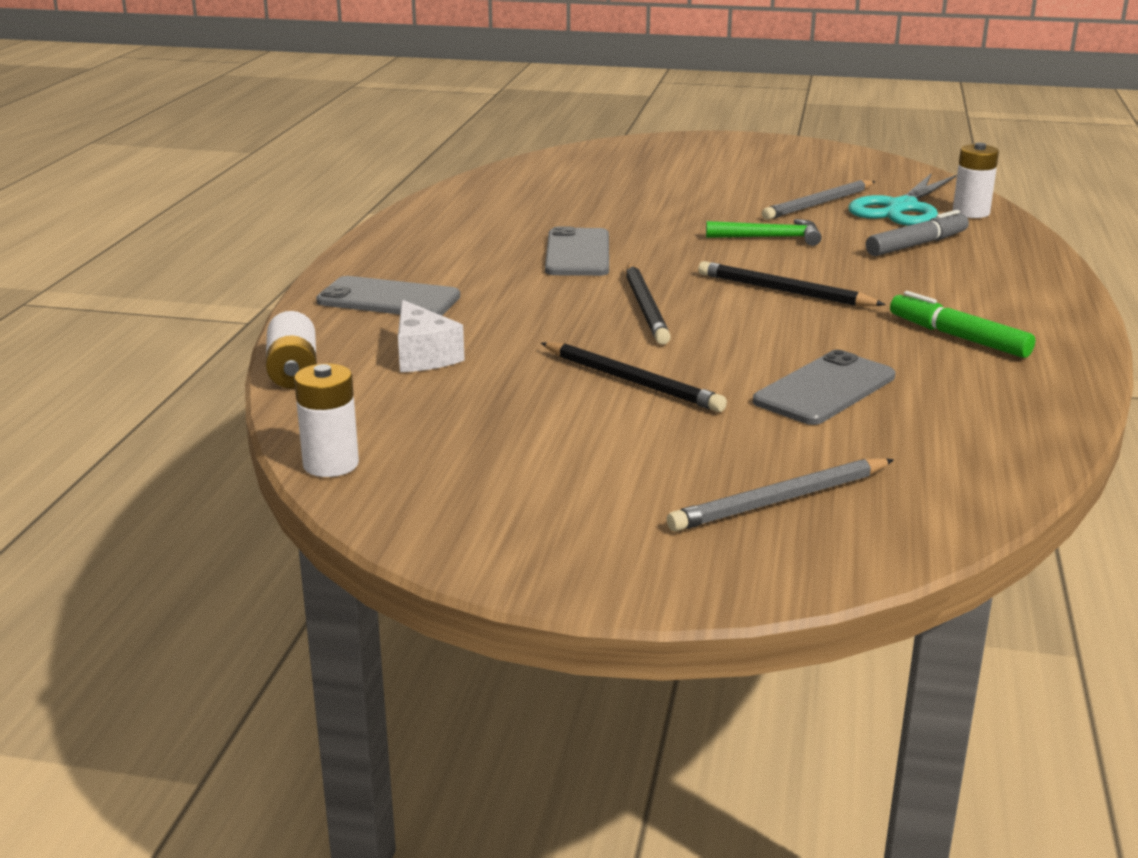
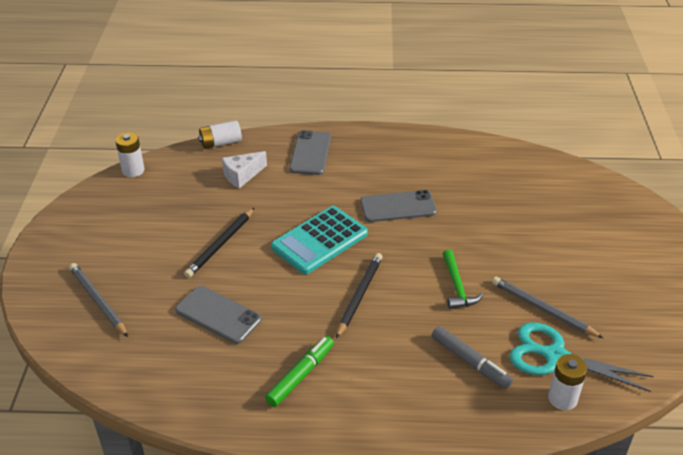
camera: 80 degrees right, 15 degrees up
(645, 307) = (319, 240): black pencil -> turquoise calculator

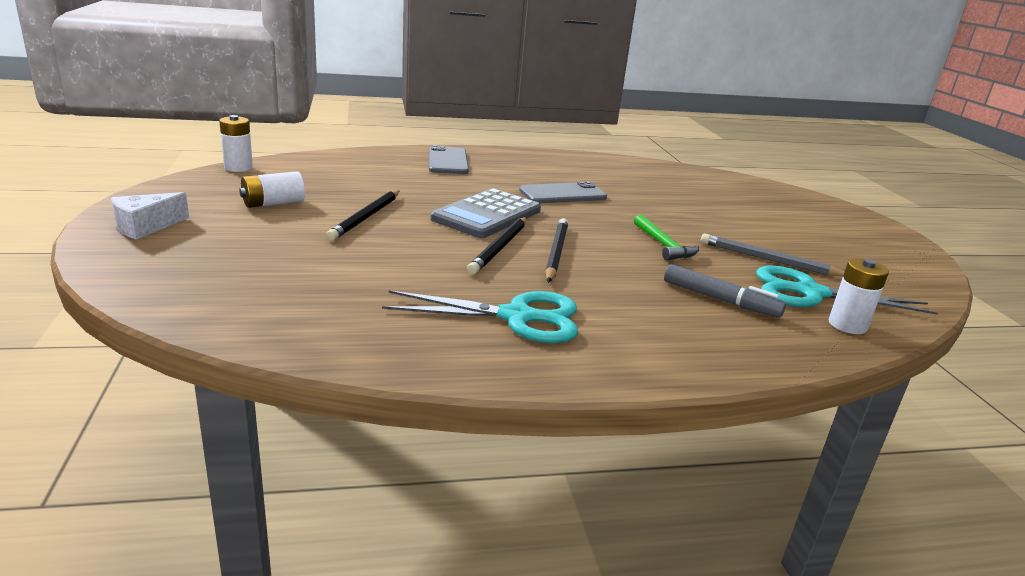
camera: 15 degrees left, 15 degrees down
(98, 301) = (206, 261): grey pencil -> none
(218, 315) = (382, 269): grey phone -> none
(220, 143) = (342, 153): white battery -> white battery (273, 203)
(242, 175) = (375, 173): white cheese -> white cheese (145, 227)
(301, 375) = (516, 317): green marker -> turquoise scissors
(315, 288) = (499, 247): none -> black pencil
(319, 240) = (487, 215): turquoise calculator -> grey calculator

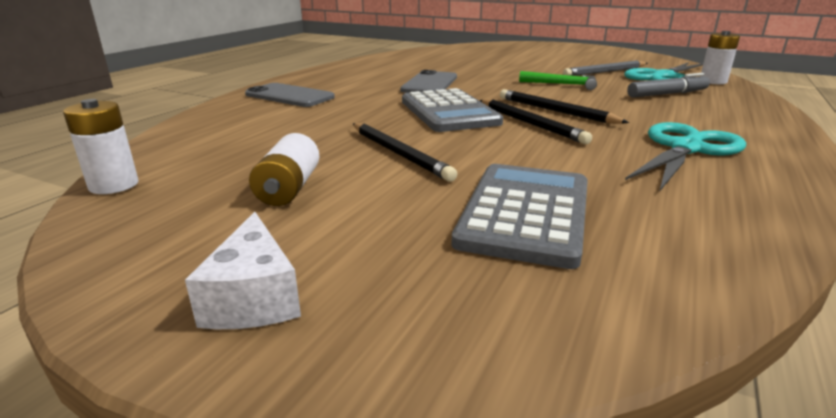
camera: 50 degrees left, 0 degrees up
(299, 270) = (525, 213): none -> grey calculator

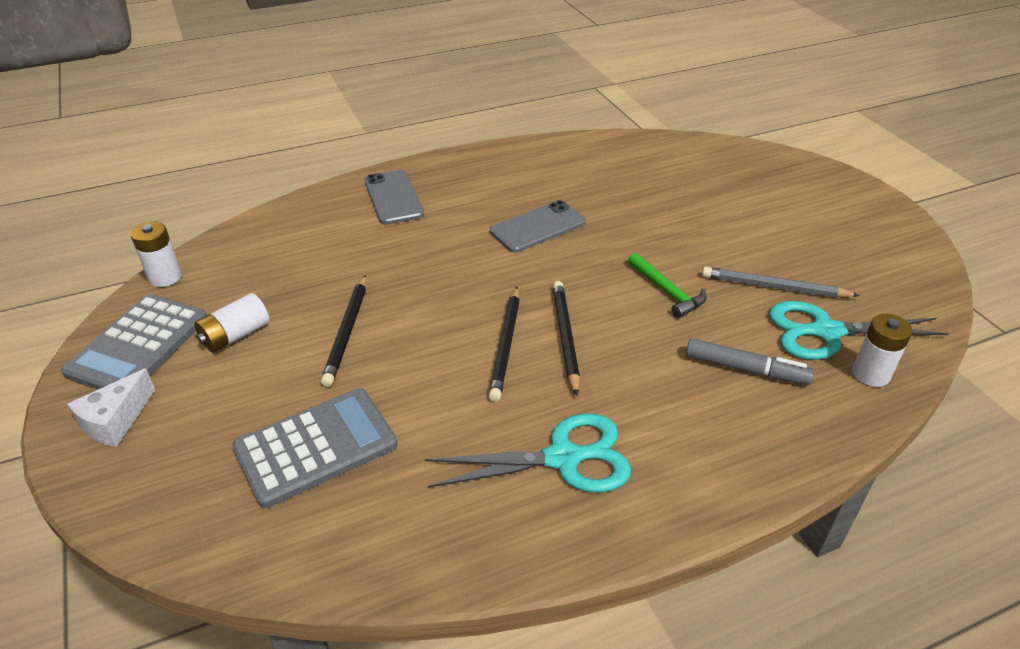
camera: 40 degrees right, 15 degrees up
(449, 112) = (472, 290): grey calculator -> grey calculator (138, 345)

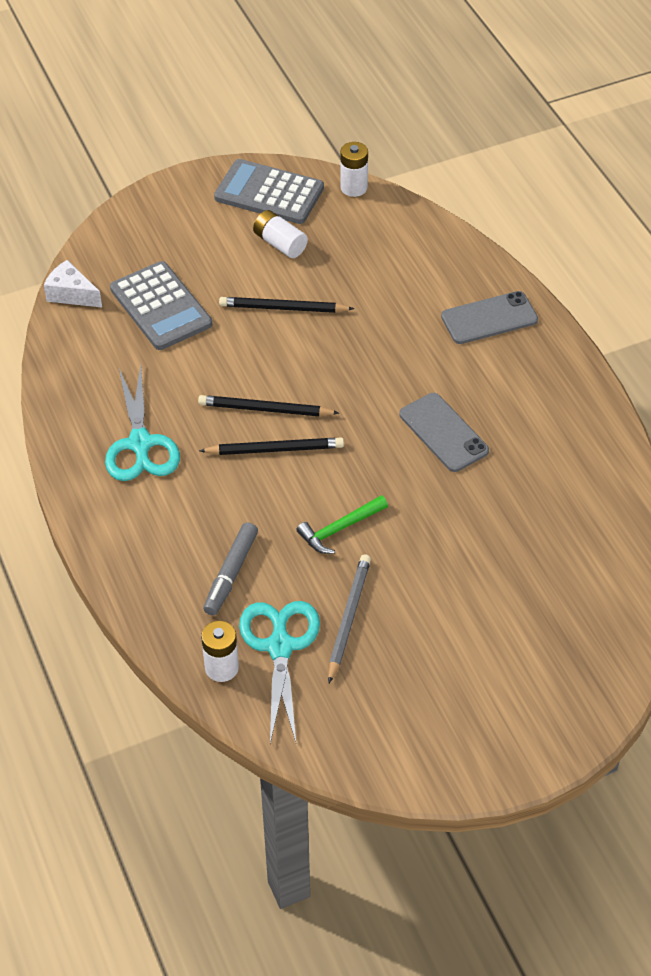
camera: 90 degrees right, 10 degrees up
(115, 421) = (192, 201): white cheese -> white cheese (71, 294)

